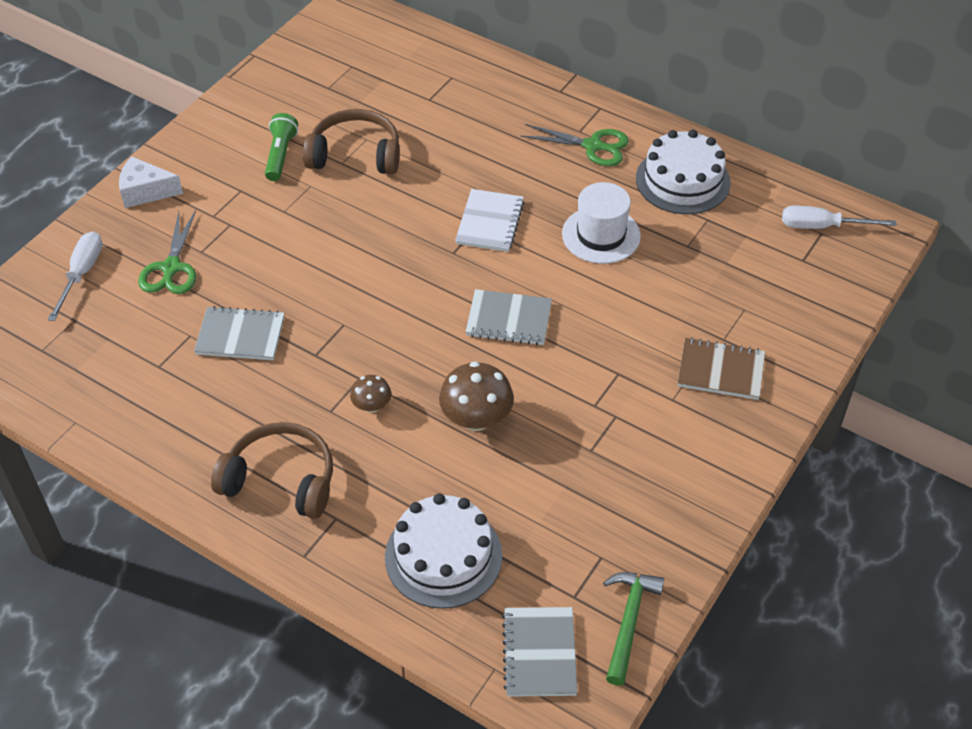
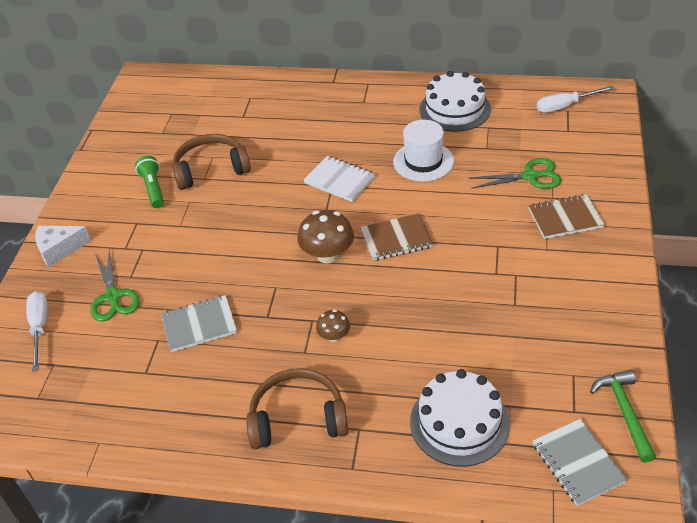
camera: 20 degrees left, 5 degrees down
(476, 419) = (418, 315): brown mushroom -> brown mushroom (327, 255)
(490, 222) = (339, 180): white notebook -> white notebook turned 45 degrees counterclockwise
(509, 320) = (396, 239): grey notebook -> brown notebook
(593, 146) = (379, 108): green scissors -> green scissors (530, 176)

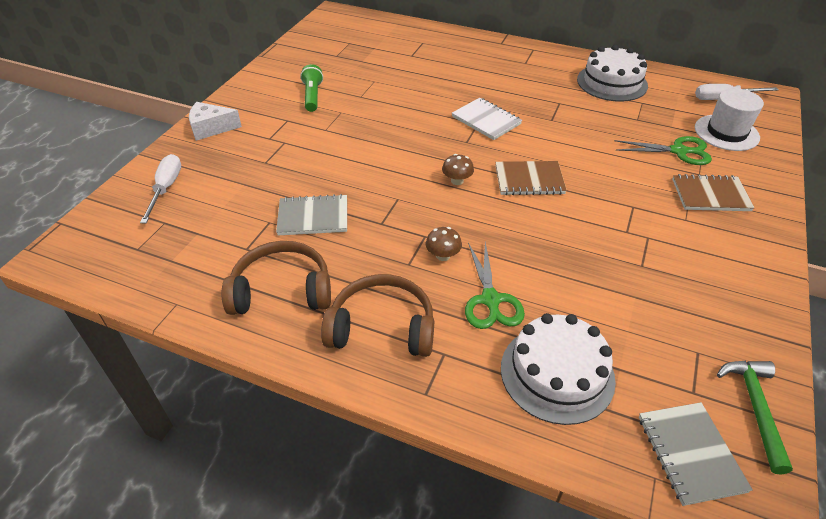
camera: 10 degrees right, 0 degrees up
(113, 296) = (242, 176): green scissors -> green scissors (490, 300)
(211, 169) = (369, 90): brown headphones -> brown headphones (282, 290)
(327, 255) = (457, 181): brown mushroom -> brown mushroom, size x0.56
(423, 161) = (571, 119): white hat -> white hat (726, 132)

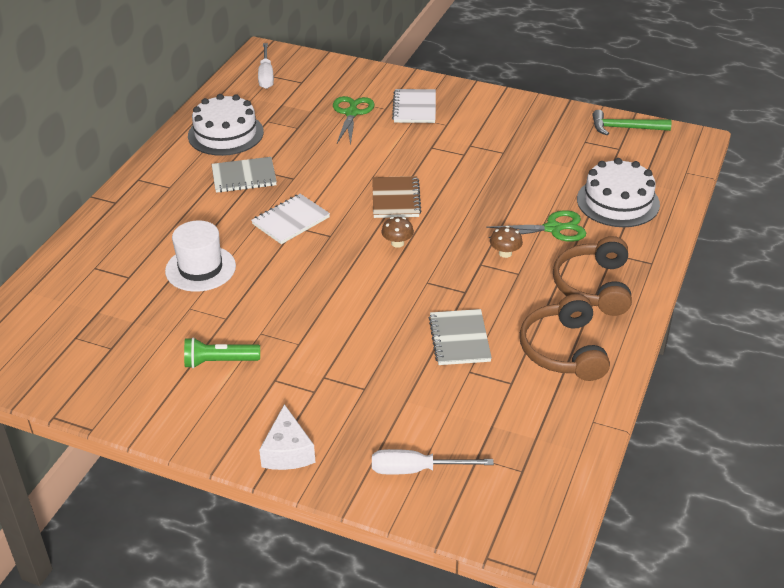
camera: 90 degrees left, 5 degrees down
(690, 454) = (665, 157): grey notebook -> grey notebook (244, 177)
(710, 195) = (414, 108): brown notebook -> white notebook
(726, 132) = (324, 85): white hat -> white hat (200, 268)

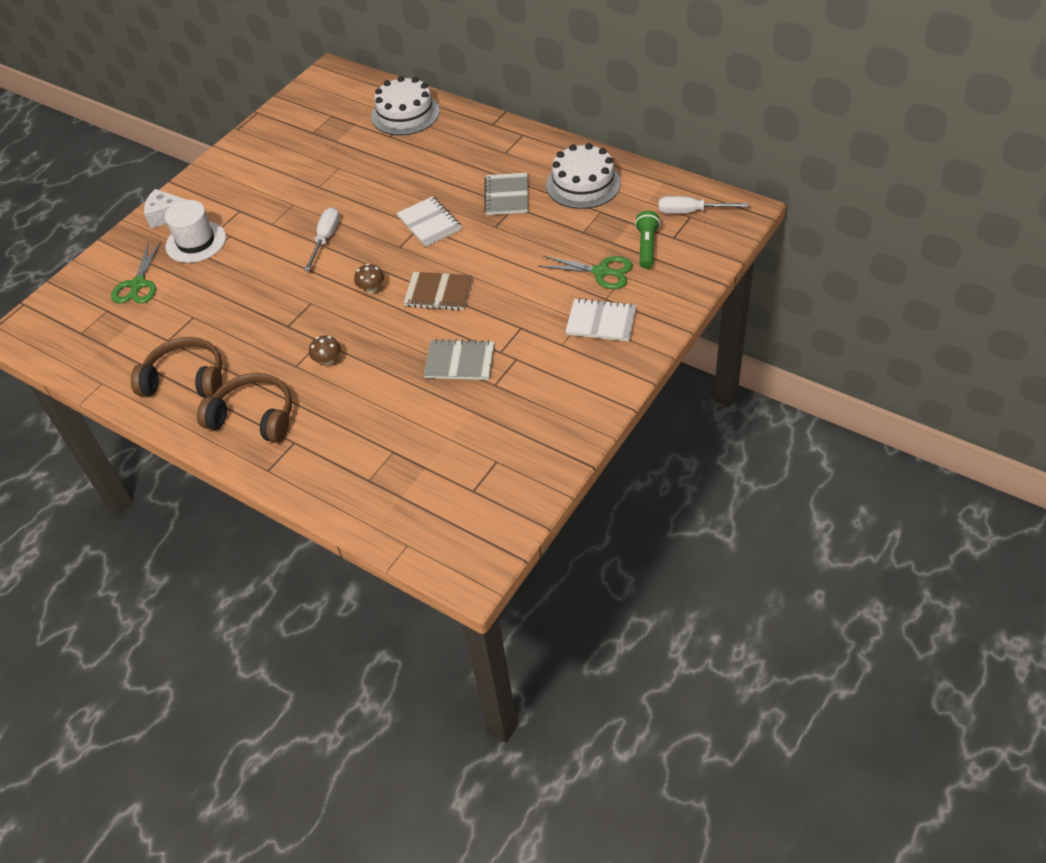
camera: 105 degrees right, 10 degrees up
(200, 268) = (384, 172): white hat -> white hat (196, 242)
(219, 362) = (272, 183): green flashlight -> green flashlight (646, 247)
(416, 470) = (114, 277): white screwdriver -> white screwdriver (325, 239)
(459, 339) = (231, 315): grey notebook -> grey notebook (460, 361)
(553, 229) = (350, 402): green scissors -> green scissors (138, 284)
(618, 202) = (374, 466): white cake -> white cake (405, 114)
(625, 128) = (513, 507): green hammer -> none

